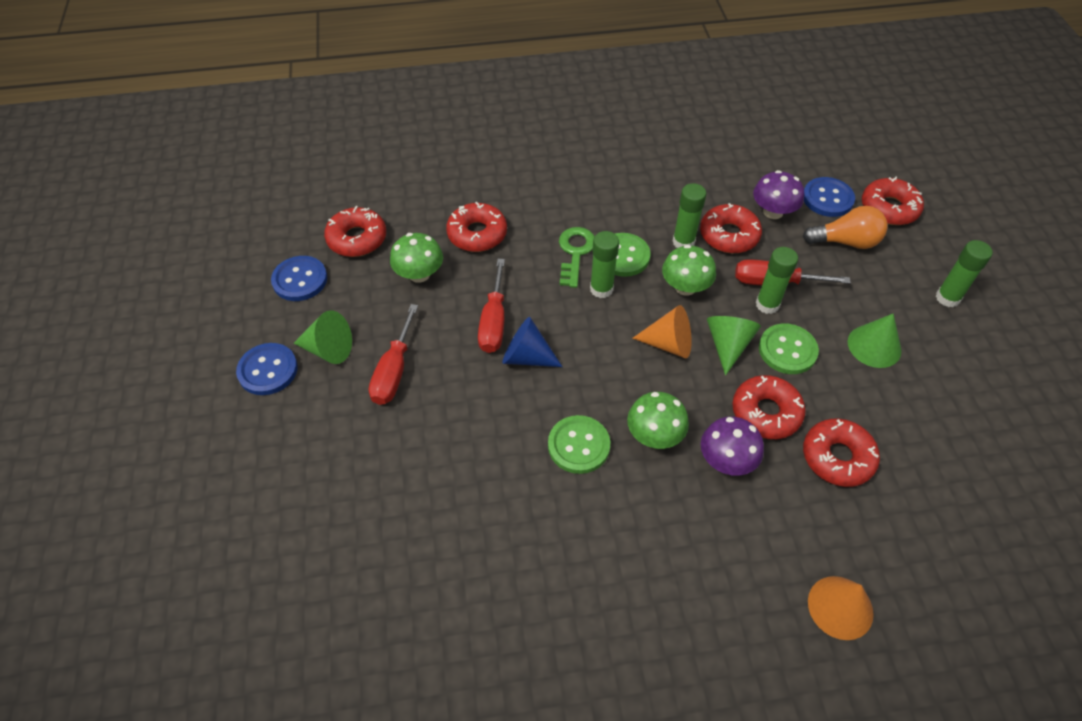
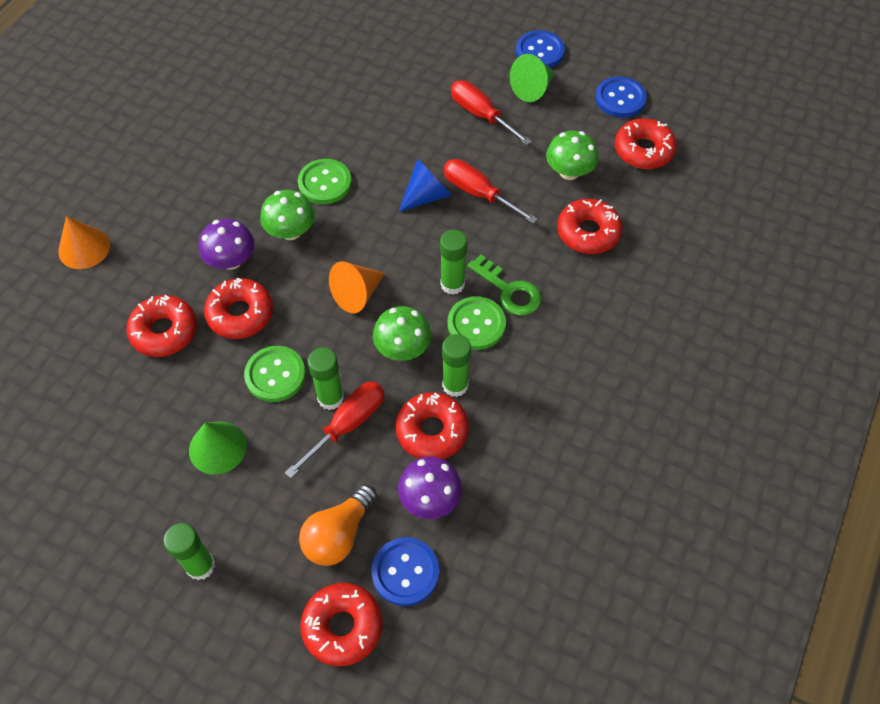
camera: 125 degrees right, 5 degrees up
(728, 345) = (319, 335): green cone -> none

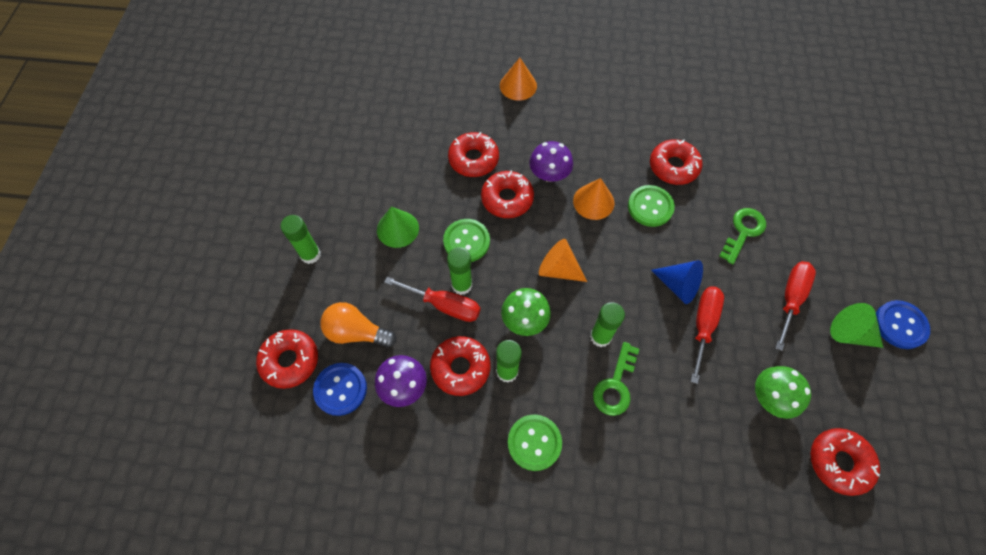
camera: 70 degrees right, 5 degrees up
(291, 231) = (593, 201): green mushroom -> orange cone
(393, 119) = (743, 231): none -> green key
(476, 324) = (570, 369): green button -> green button (534, 442)
(588, 232) = (711, 436): red donut -> red donut (673, 167)
(620, 99) = (891, 420): blue button -> none

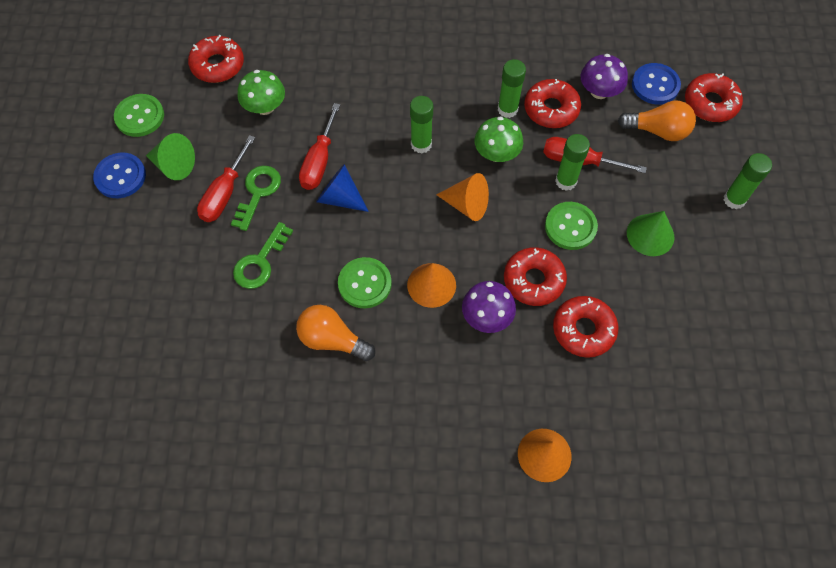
camera: 175 degrees right, 0 degrees up
(534, 442) = (476, 60): green button -> green button (140, 116)
(615, 385) = (407, 106): green key -> green key (258, 192)
(673, 167) = (332, 340): red donut -> orange light bulb

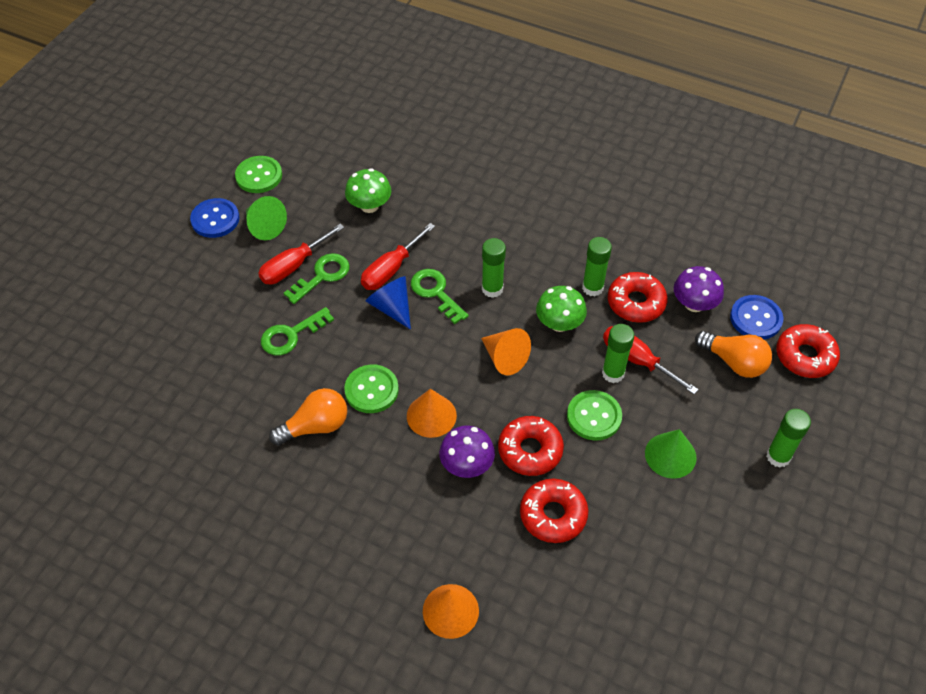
camera: 25 degrees right, 10 degrees down
(218, 65) = (349, 156): red donut -> none
(332, 340) = (315, 426): orange light bulb -> orange light bulb turned 105 degrees clockwise
(372, 167) = (435, 292): none -> green key

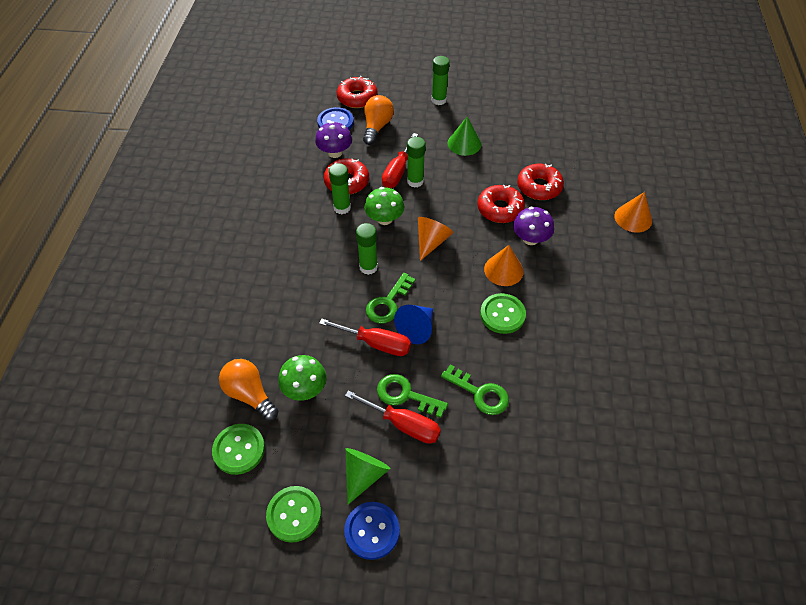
camera: 110 degrees left, 0 degrees up
(315, 426) = (554, 339): orange light bulb -> orange light bulb (250, 394)
(594, 416) = (455, 183): green button -> green button (239, 449)

